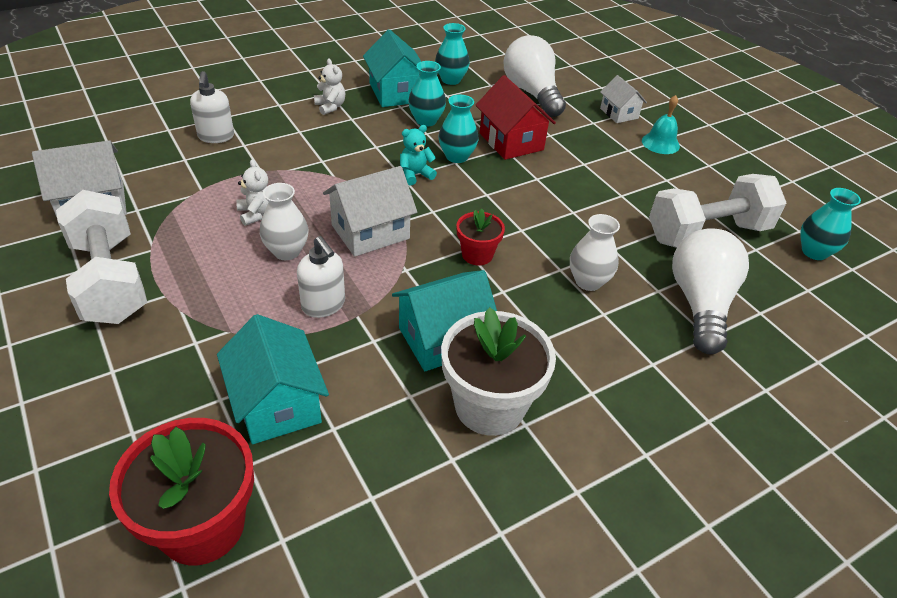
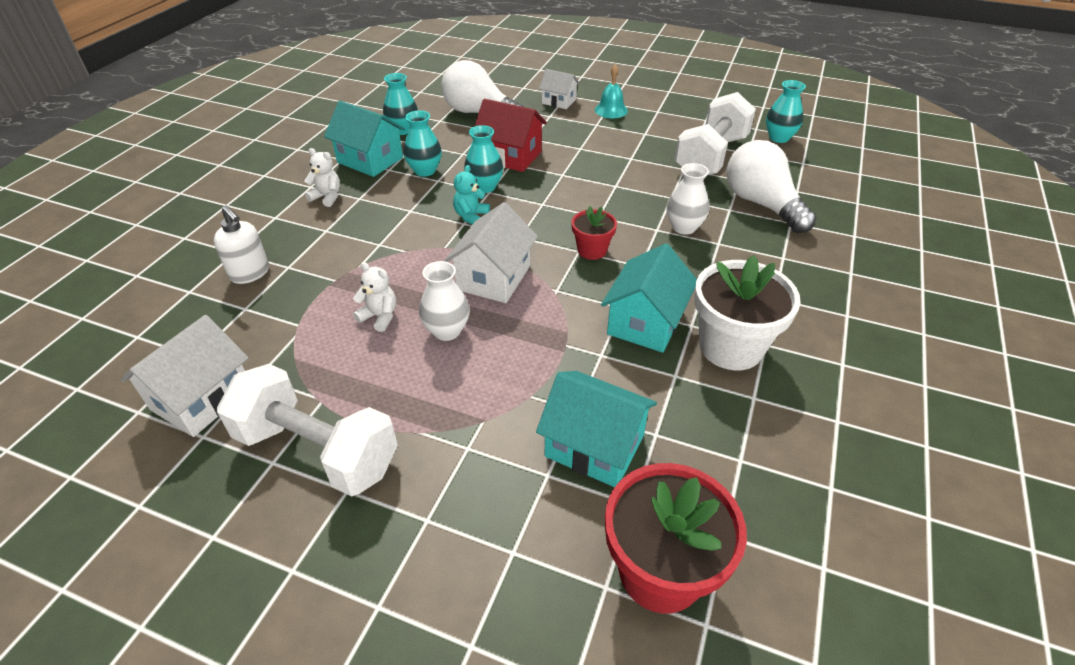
camera: 35 degrees left, 0 degrees up
(323, 305) = (531, 353): white soap dispenser -> none

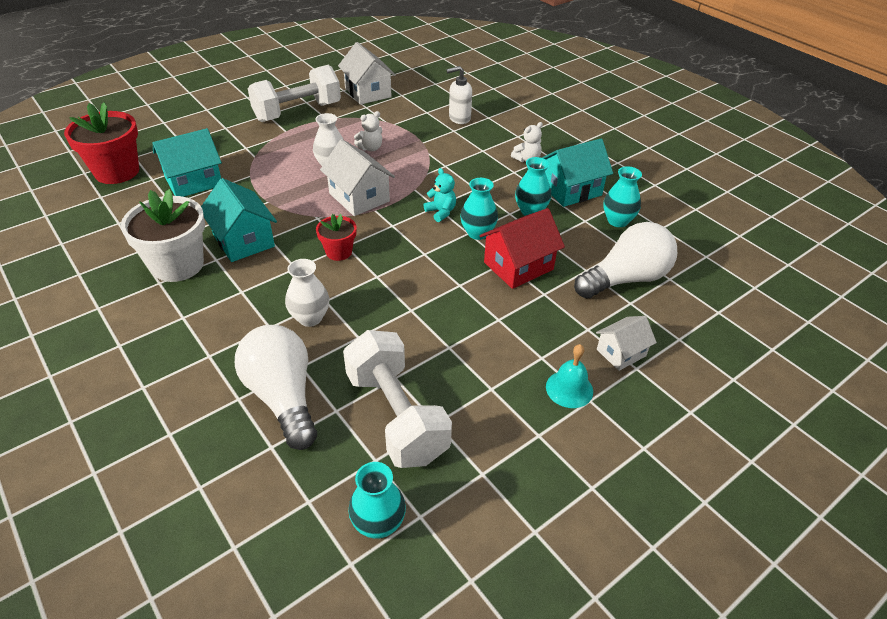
camera: 120 degrees right, 0 degrees up
(761, 204) = (283, 397): white light bulb -> white light bulb turned 120 degrees counterclockwise

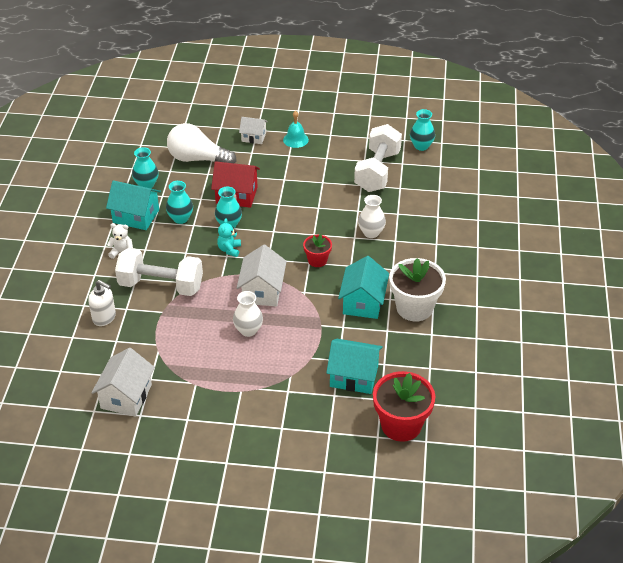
camera: 135 degrees left, 0 degrees up
(283, 397) = (417, 205): white light bulb -> none
(297, 112) = (208, 409): white dumbbell -> white dumbbell (161, 285)
(370, 148) = (203, 329): white teddy bear -> none

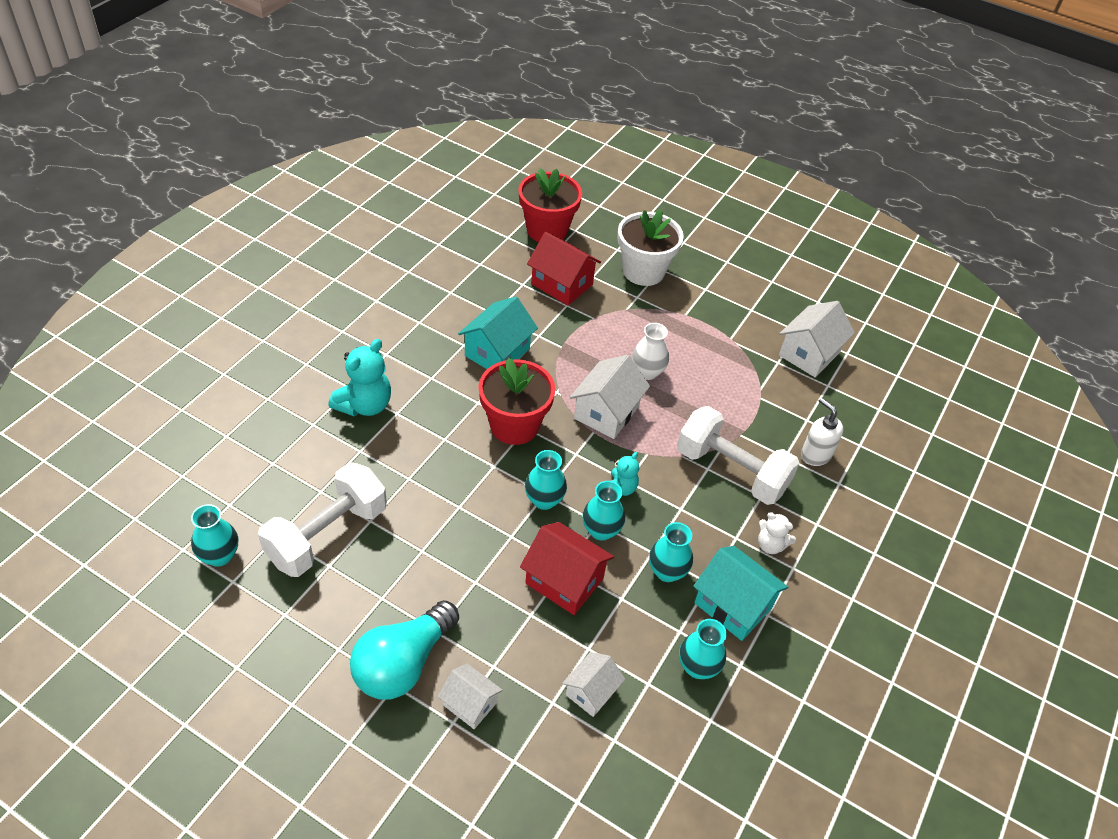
camera: 160 degrees left, 5 degrees up
(197, 159) = (591, 692): white light bulb -> white house
(271, 227) = (544, 500): none -> turquoise vase
(295, 139) = (403, 664): turquoise bell -> turquoise light bulb
(317, 260) = (514, 425): red flower pot -> red flower pot, size x1.84
(354, 376) = (562, 284): turquoise house -> red house
(371, 233) = (418, 436): white vase -> none
(414, 308) = (445, 324): white flower pot -> white flower pot (643, 271)
(418, 237) = (364, 405): none -> turquoise teddy bear

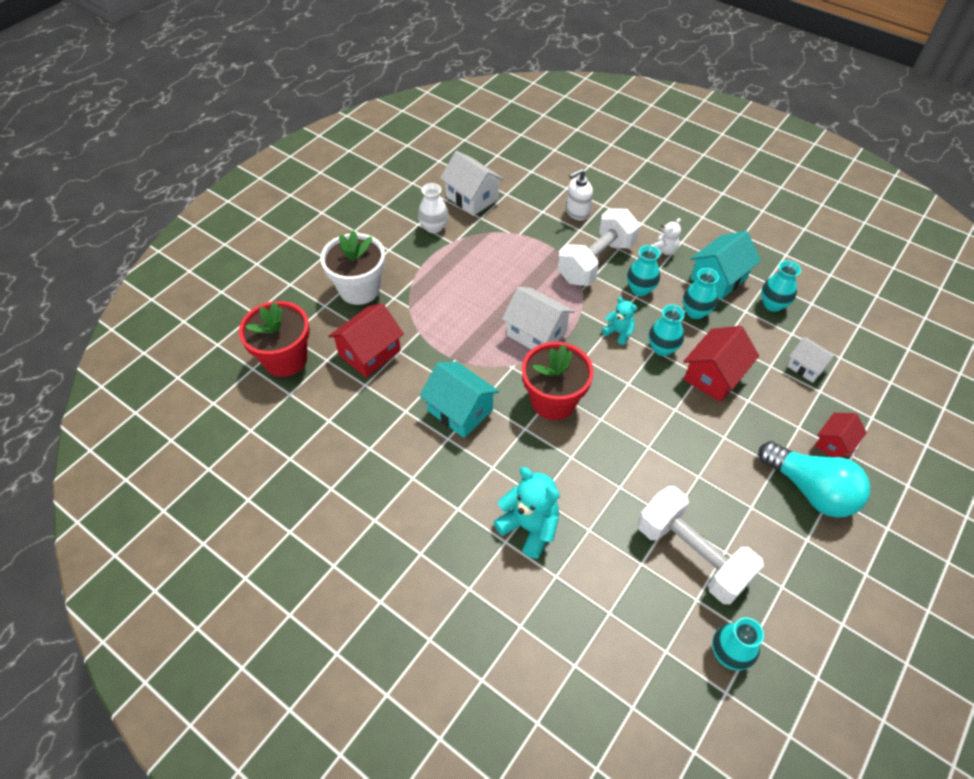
camera: 80 degrees left, 5 degrees up
(470, 704) = (834, 443): white house -> red house
(544, 500) = (635, 384): turquoise vase -> turquoise vase (640, 289)
(647, 372) = (489, 301): white vase -> white vase (434, 227)

